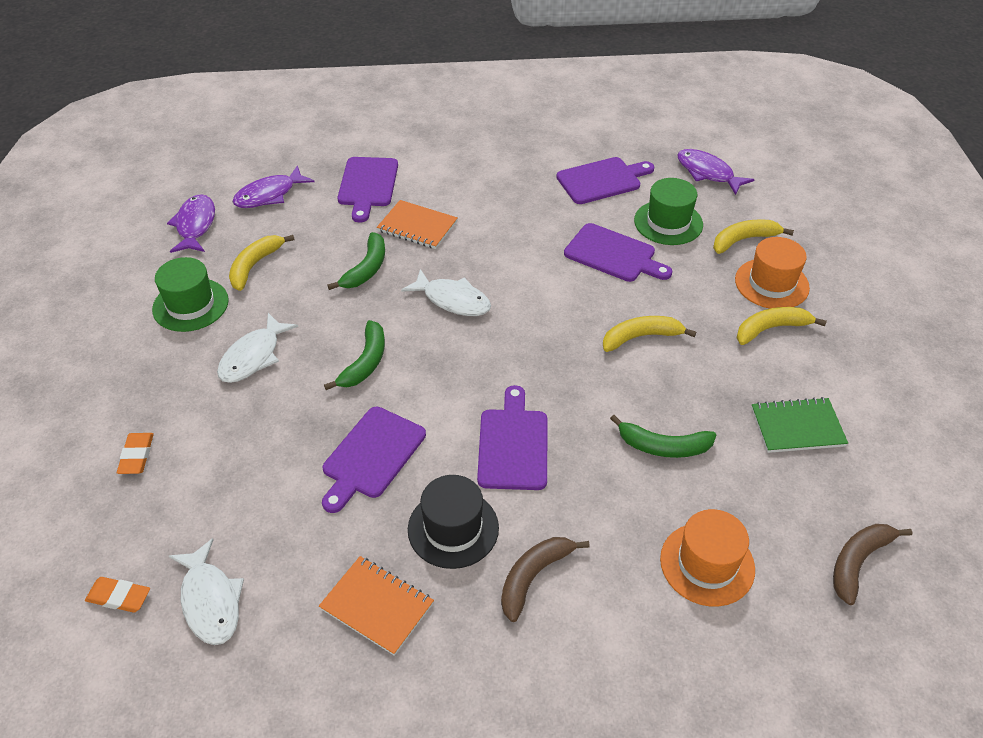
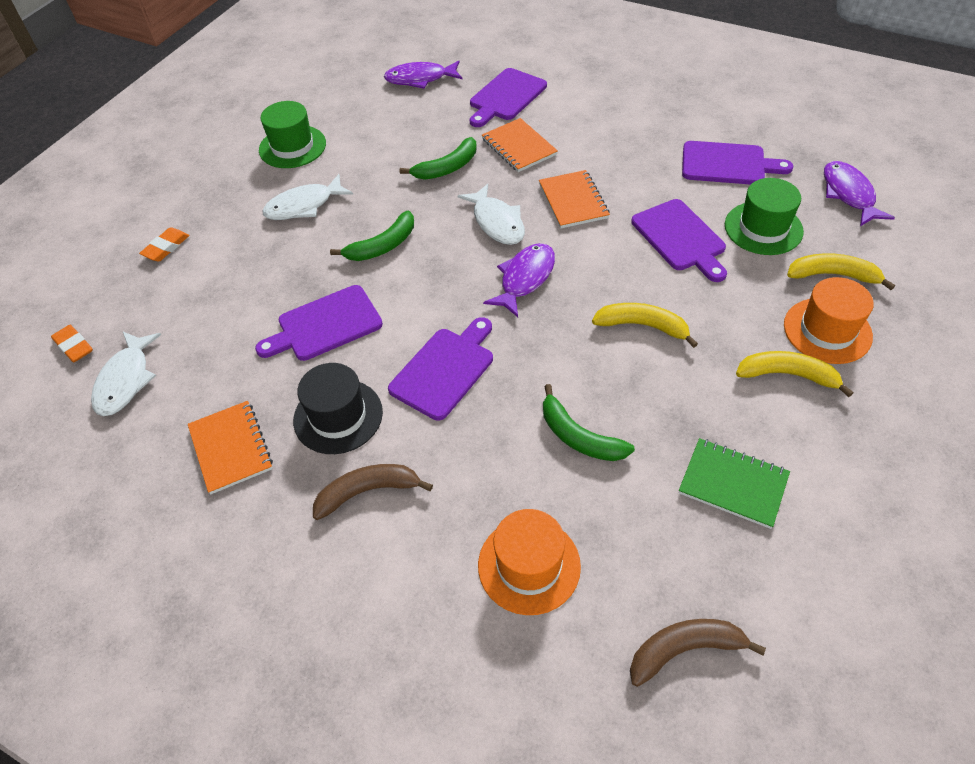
camera: 35 degrees right, 5 degrees up
(195, 225) = (345, 85): purple fish -> purple fish (525, 279)
(254, 266) = (363, 133): yellow banana -> none
(503, 256) = (573, 201): none -> orange notebook

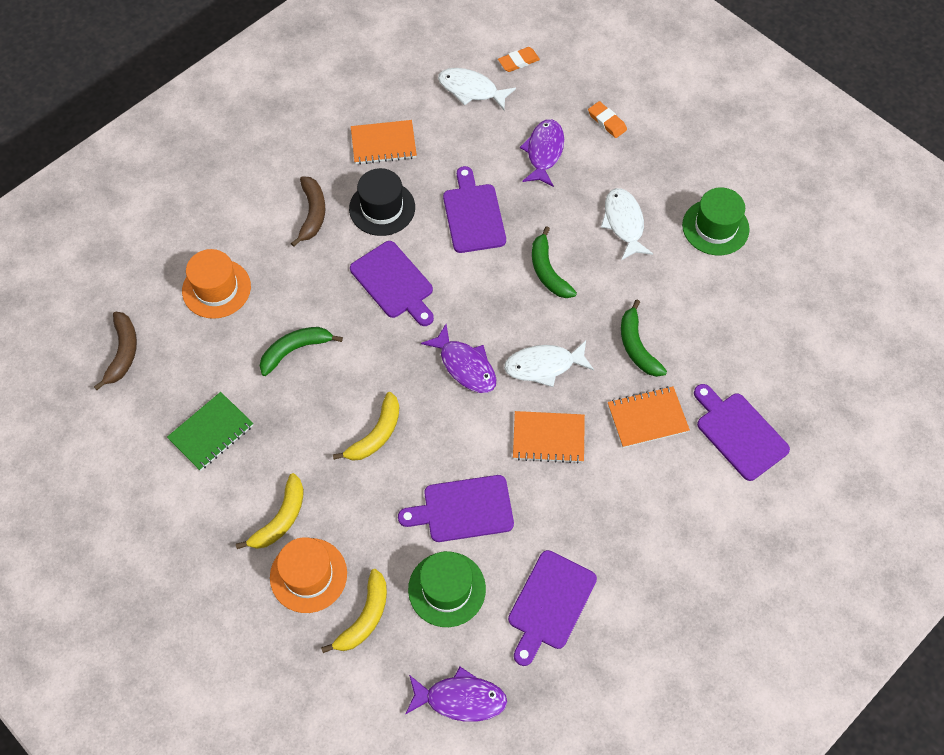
camera: 105 degrees right, 10 degrees up
(420, 79) = (799, 360): purple fish -> purple fish (544, 152)

